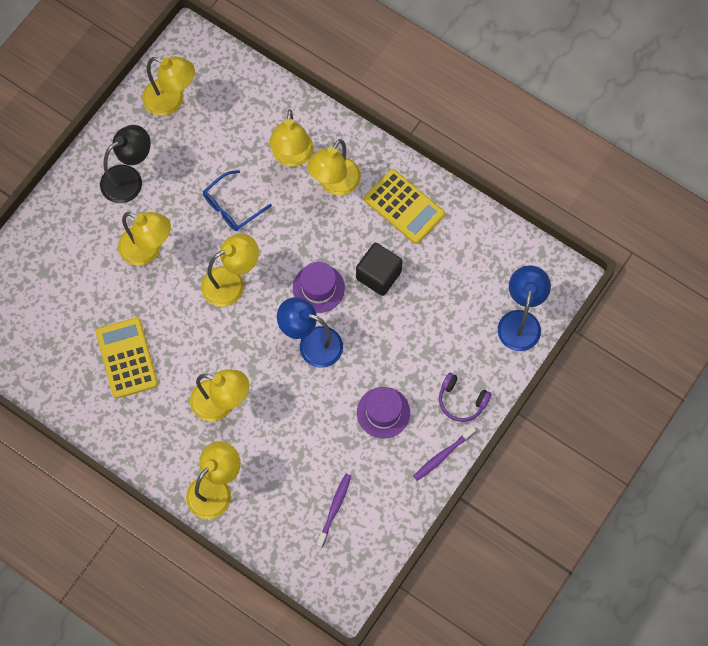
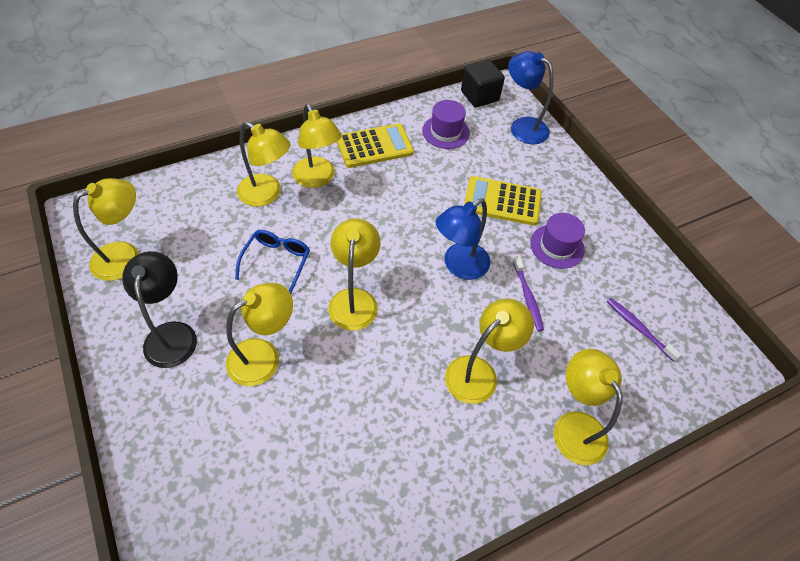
camera: 65 degrees left, 15 degrees down
(126, 358) = (372, 441): yellow calculator -> yellow calculator (502, 201)
(231, 207) = (277, 261): blue glasses -> blue glasses turned 150 degrees counterclockwise
(318, 288) = (407, 235): purple hat -> purple hat (445, 132)
(378, 275) = (424, 190): black cube -> black cube (479, 96)
(442, 455) = (618, 225): purple toothbrush -> purple toothbrush (527, 297)
(461, 401) = (573, 190): purple headphones -> none

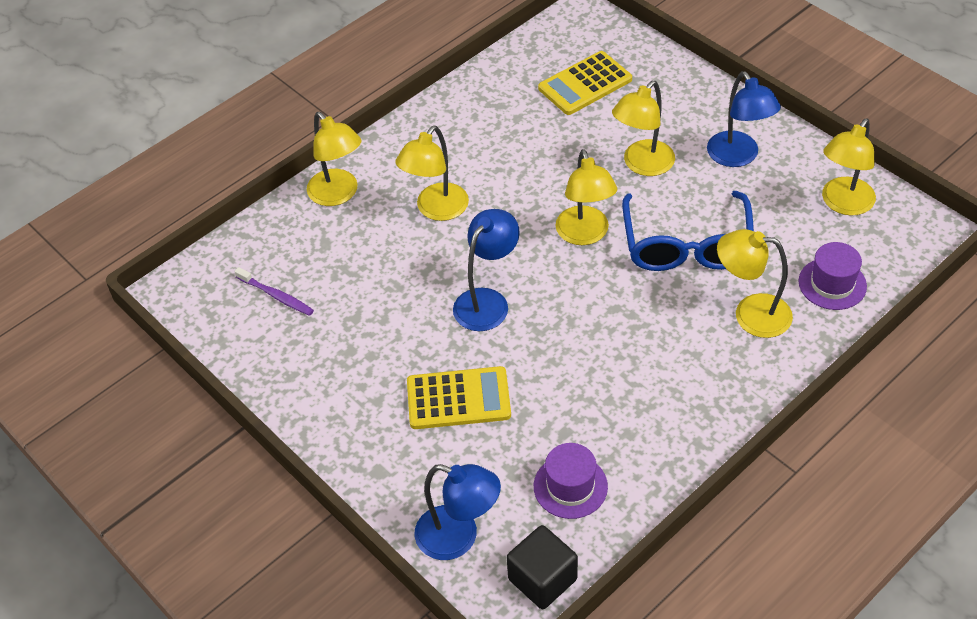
camera: 170 degrees right, 5 degrees down
(171, 334) = (738, 157): black lamp -> blue lamp
(277, 261) = (687, 246): blue glasses -> blue glasses, size x1.75
(317, 179) = (704, 354): yellow lamp -> none
(374, 146) = (659, 426): yellow calculator -> yellow calculator (585, 84)
(527, 297) = (402, 292): purple toothbrush -> none
(557, 246) = (377, 360): purple hat -> purple hat (832, 284)

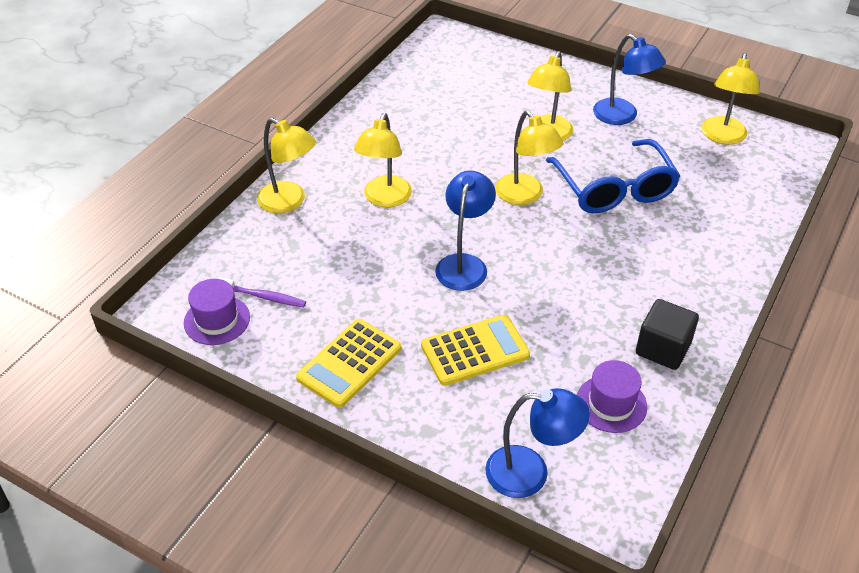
camera: 20 degrees left, 5 degrees down
(542, 579) = (625, 492): black cube -> black cube (662, 349)
(585, 84) = (470, 83): yellow calculator -> yellow calculator (349, 363)
(750, 314) = (693, 232): yellow lamp -> none
(832, 284) = (746, 197): purple hat -> purple hat (217, 320)

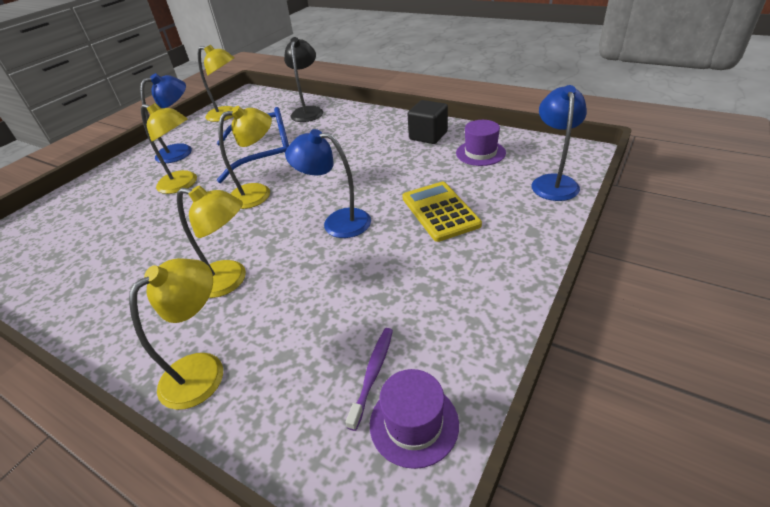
camera: 85 degrees left, 5 degrees down
(349, 363) = (467, 286): yellow calculator -> none
(739, 215) = (308, 111): none -> black lamp

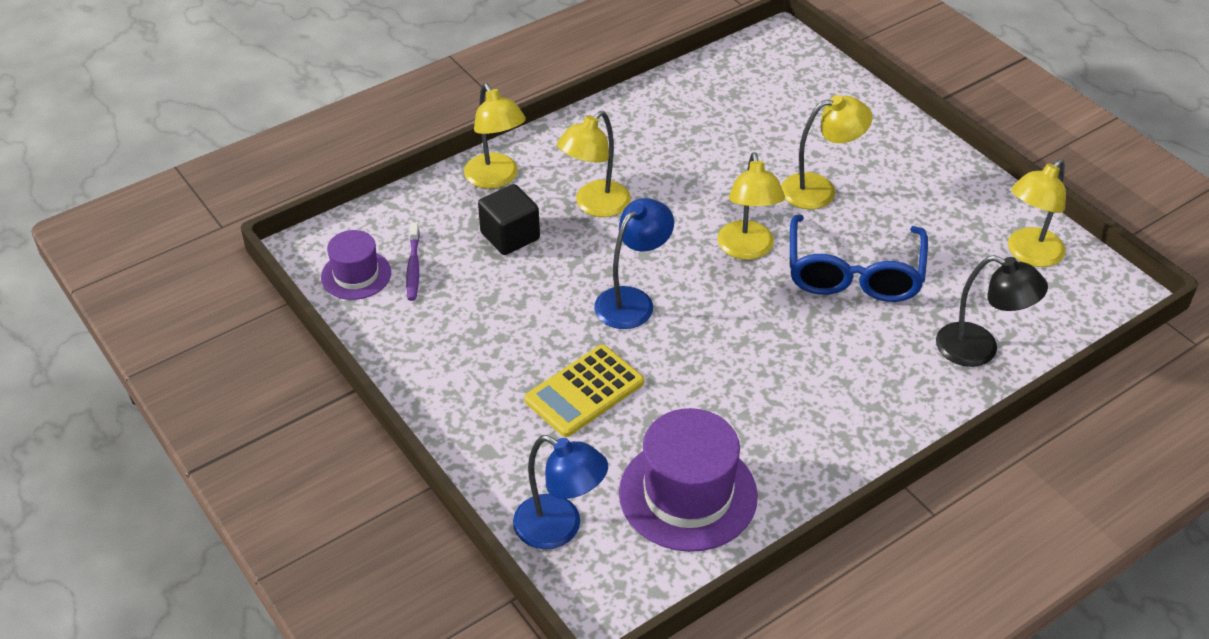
camera: 110 degrees right, 5 degrees up
(182, 151) = (923, 194): blue lamp -> none
(184, 184) = (820, 190): yellow lamp -> yellow lamp turned 150 degrees counterclockwise
(373, 374) = (413, 267): purple toothbrush -> purple toothbrush turned 45 degrees clockwise
(428, 136) = (783, 460): black cube -> black cube (510, 236)
(440, 211) = (584, 391): yellow calculator -> yellow calculator turned 135 degrees clockwise
(480, 153) = (688, 494): purple hat -> purple hat, size x1.73

